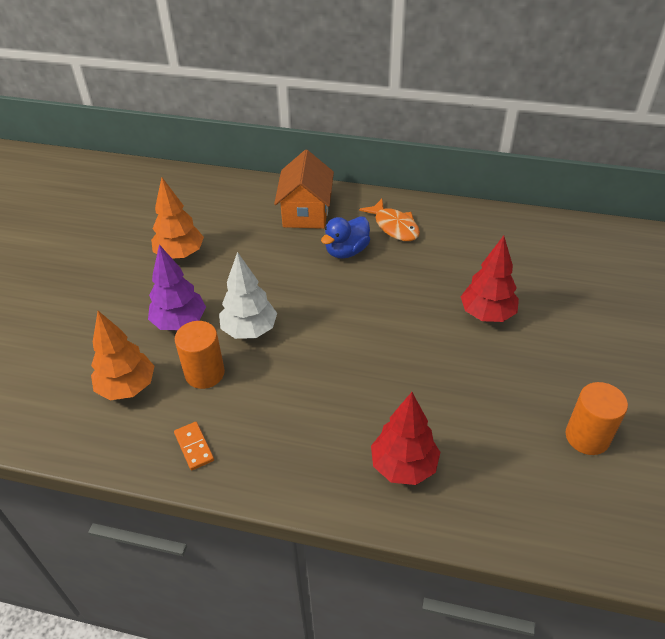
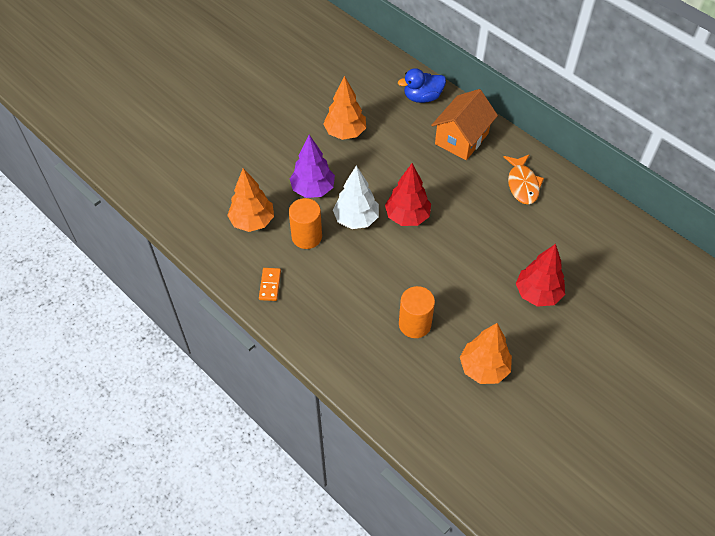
camera: 30 degrees right, 10 degrees up
(346, 251) = (469, 188): blue duck -> blue duck (422, 97)
(404, 466) = (393, 370): red tree -> red tree (407, 217)
(495, 412) = (484, 368): none -> orange tree
(587, 437) = (535, 421): orange cylinder -> orange cylinder (415, 324)

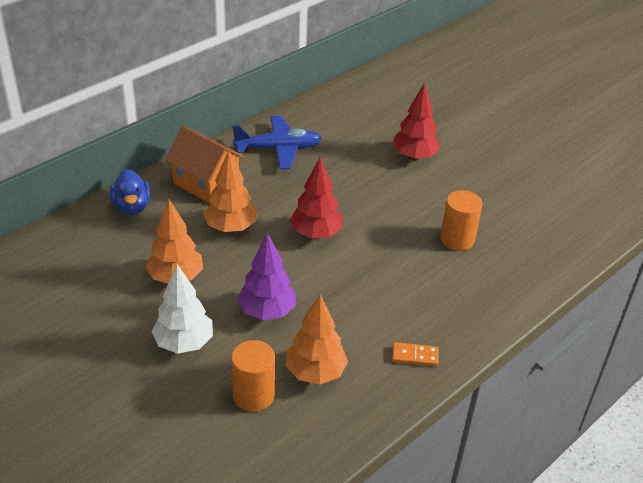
camera: 90 degrees left, 15 degrees down
(306, 236) = (342, 320): orange cylinder -> orange cylinder (253, 395)
(356, 219) = (317, 275): white tree -> white tree (184, 343)
(484, 368) = (501, 198): orange tree -> orange tree (231, 227)
(522, 184) = (278, 149): orange fish -> blue plane

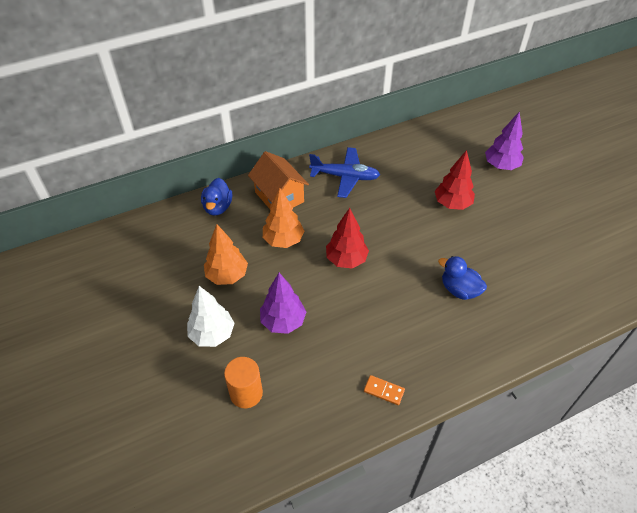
camera: 20 degrees right, 10 degrees up
(315, 373) = (300, 386): orange tree -> none
(452, 110) = (501, 166): none -> purple tree
(457, 239) = (459, 290): orange cylinder -> blue duck

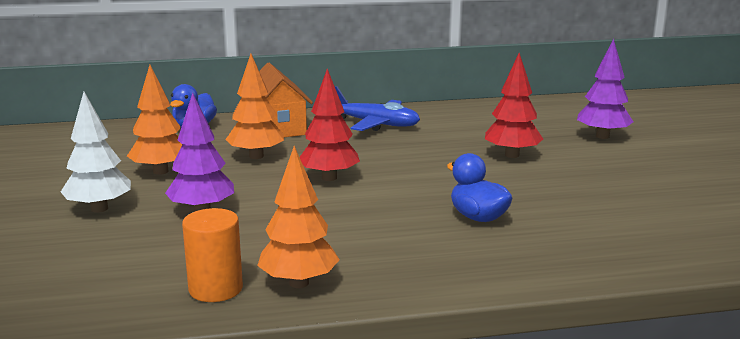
camera: 15 degrees right, 30 degrees down
(246, 393) = (99, 257): orange cylinder -> orange cylinder (215, 289)
(384, 391) = (299, 283): orange domino -> orange tree

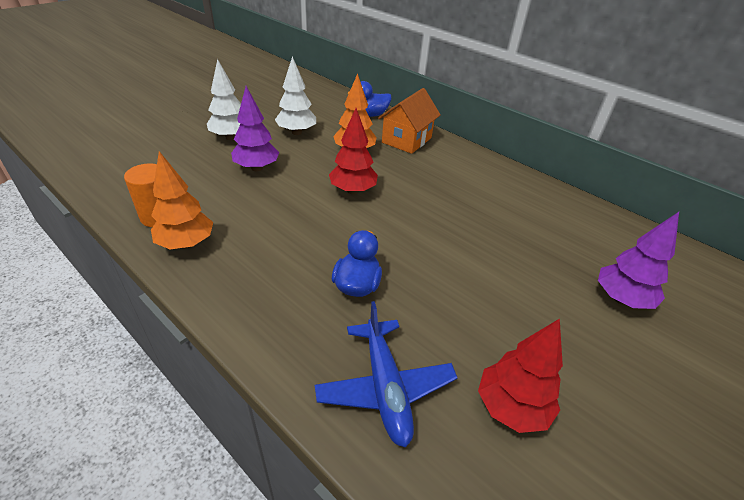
camera: 50 degrees right, 20 degrees up
(160, 171) = (296, 132): orange tree -> white tree
(375, 124) = (468, 171): blue plane -> blue plane (385, 387)
(512, 155) = (499, 258): red tree -> red tree (511, 407)

